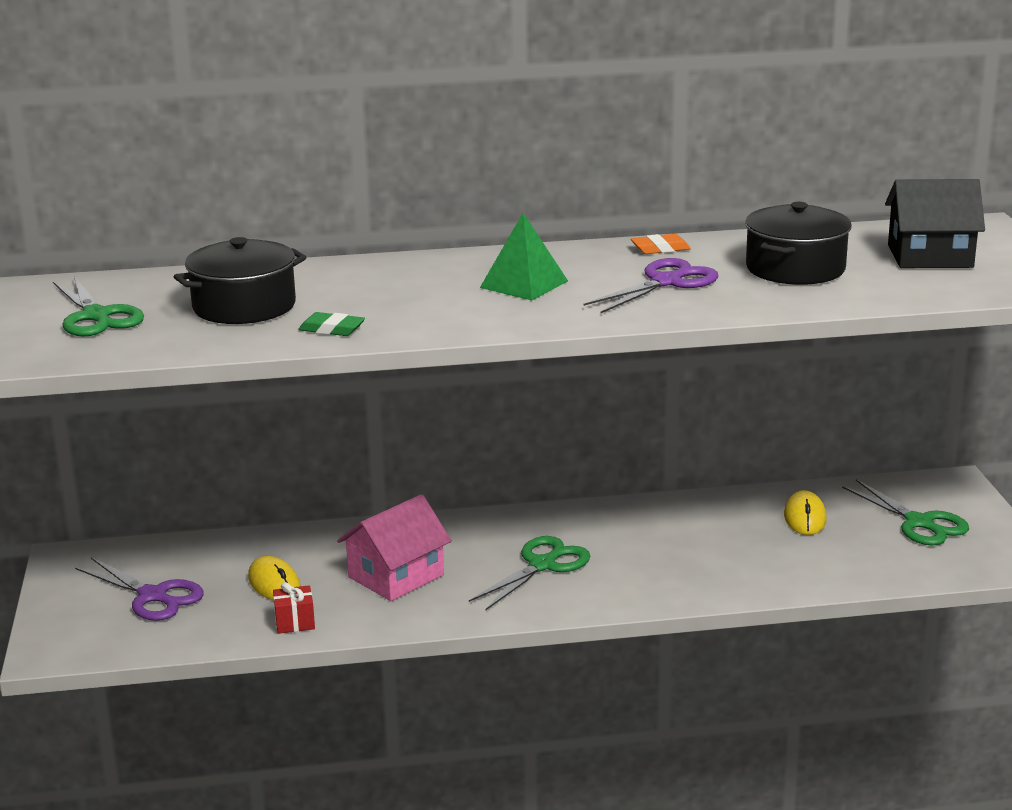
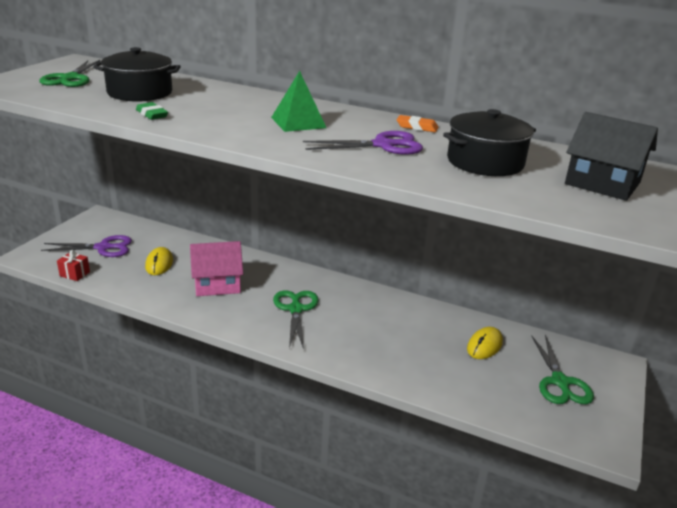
camera: 30 degrees right, 5 degrees up
(153, 596) = (103, 248): purple scissors -> purple scissors turned 75 degrees counterclockwise
(295, 622) = (139, 288): red gift -> red gift (74, 274)
(542, 565) = (295, 309): green scissors -> green scissors turned 75 degrees counterclockwise

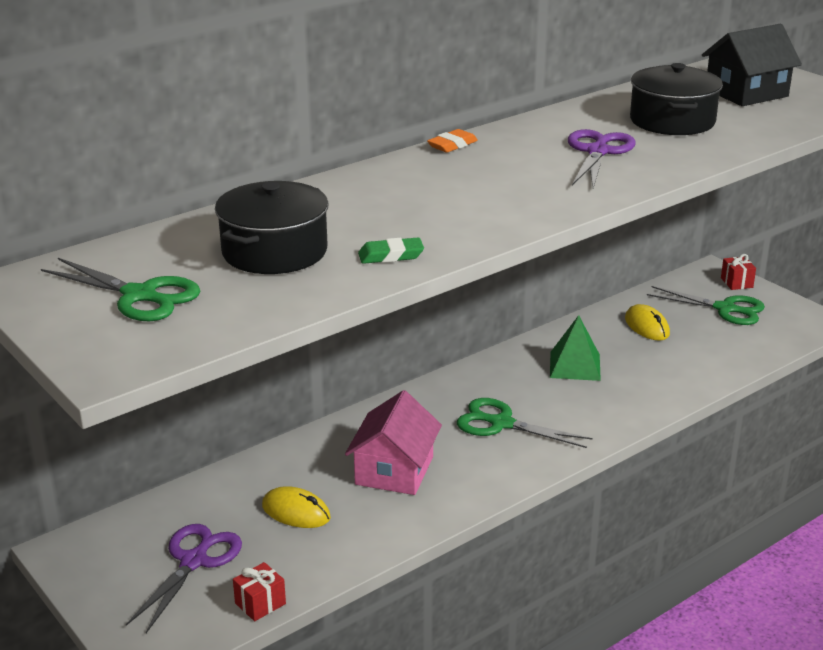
camera: 60 degrees left, 0 degrees up
(298, 122) = (490, 176): green pyramid -> green pyramid (575, 366)
(417, 127) = (549, 124): orange eraser -> orange eraser (452, 145)
(614, 381) = (736, 283): none -> red gift

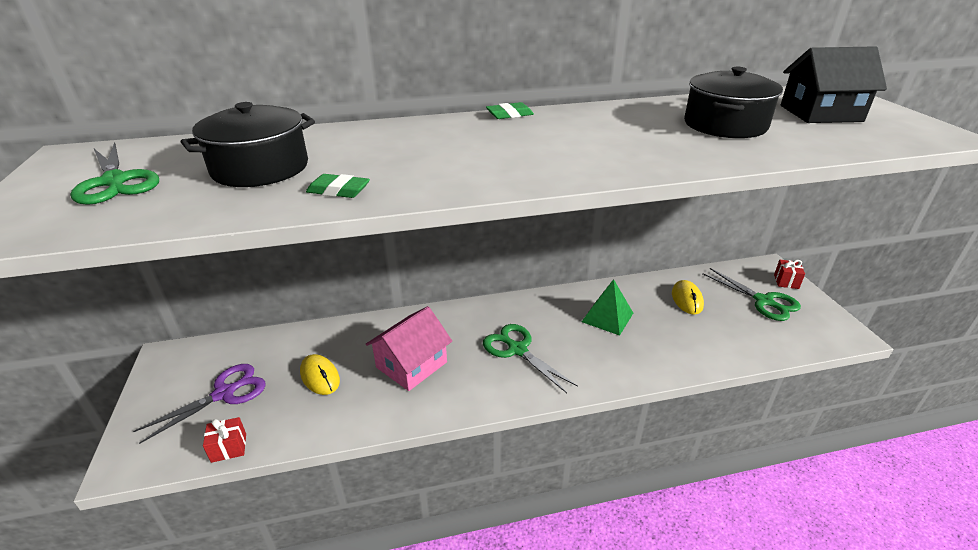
camera: 25 degrees right, 5 degrees up
(452, 145) = (509, 114): orange eraser -> green eraser
(598, 152) = (628, 138): purple scissors -> none

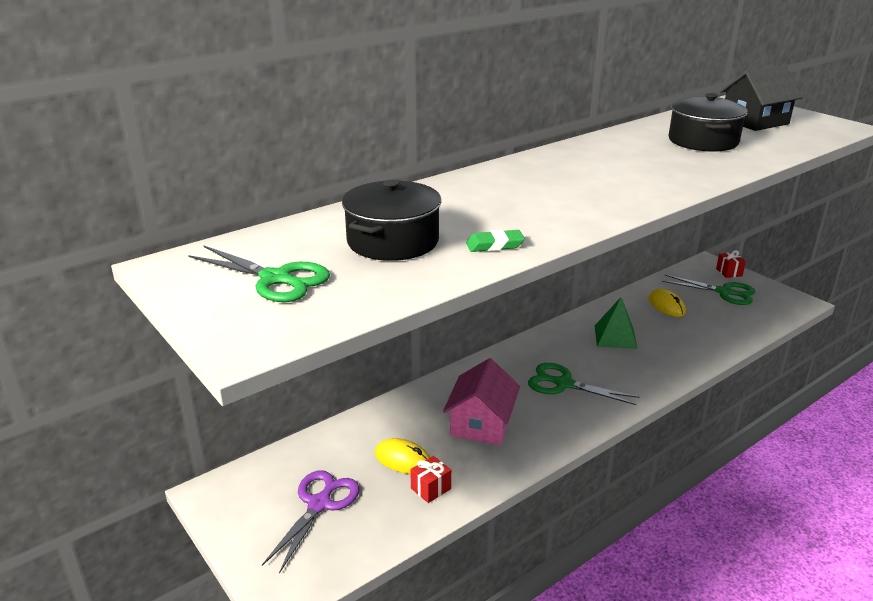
camera: 25 degrees left, 5 degrees down
(229, 448) = (377, 544): red gift -> red gift (431, 488)
(509, 114) = (529, 158): green eraser -> none

